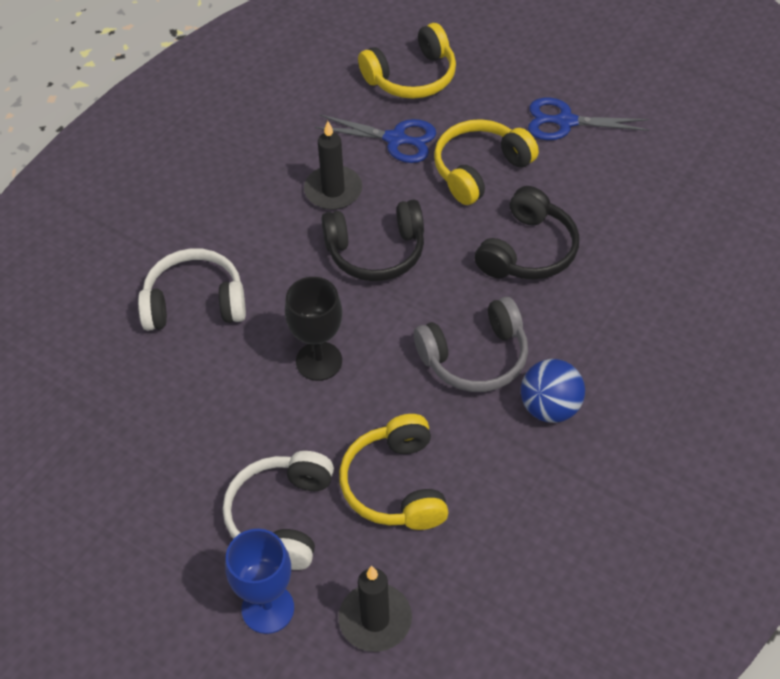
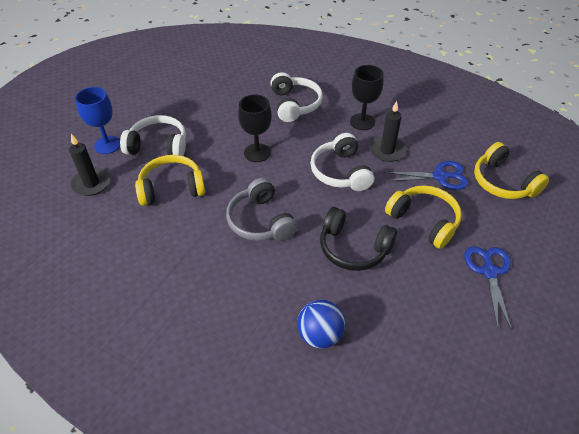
camera: 85 degrees right, 5 degrees down
(258, 213) = (362, 122): none -> black goblet
(376, 252) = (341, 172): black headphones -> white headphones
(395, 139) = (439, 176): blue scissors -> blue scissors turned 105 degrees counterclockwise
(550, 407) = (221, 260): blue ball -> blue ball (320, 335)

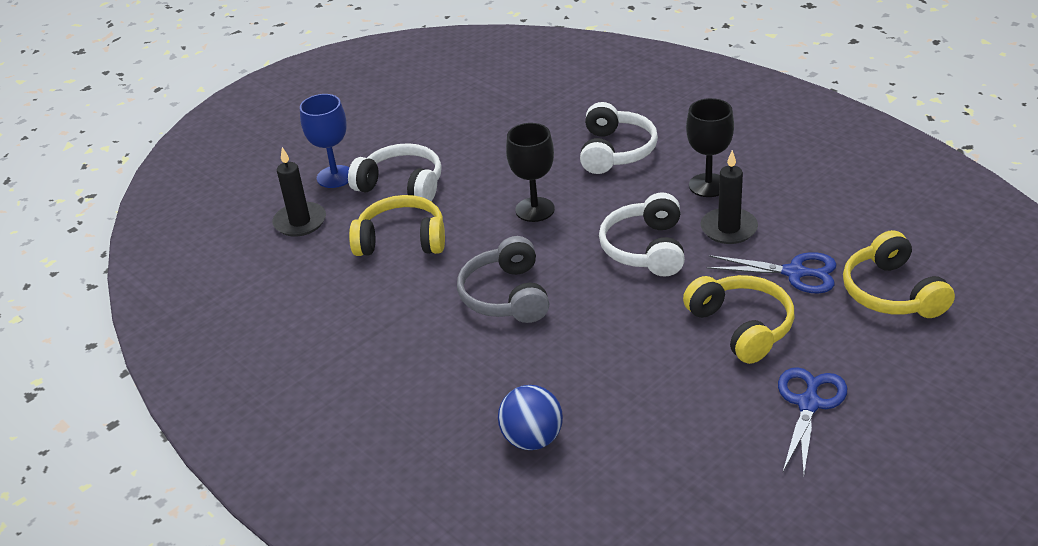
camera: 20 degrees right, 10 degrees down
(353, 248) = (622, 346): black headphones -> none

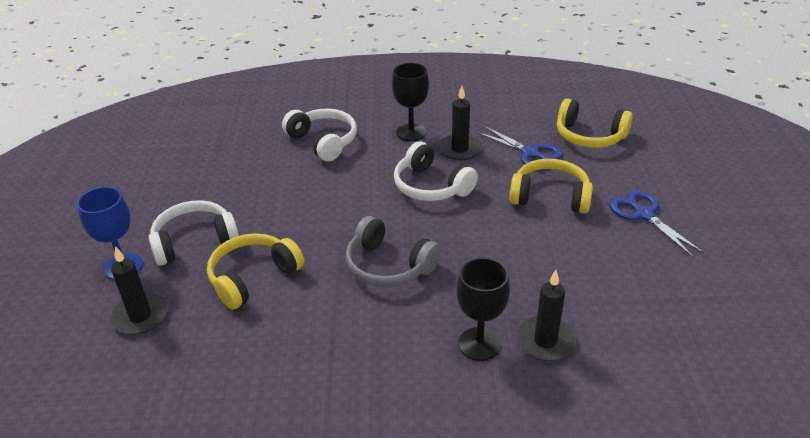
camera: 50 degrees left, 0 degrees up
(532, 439) = (545, 341): blue ball -> black candle
(535, 209) = (323, 203): black goblet -> black goblet (479, 344)
(794, 273) = (530, 153): blue scissors -> blue scissors turned 75 degrees clockwise

